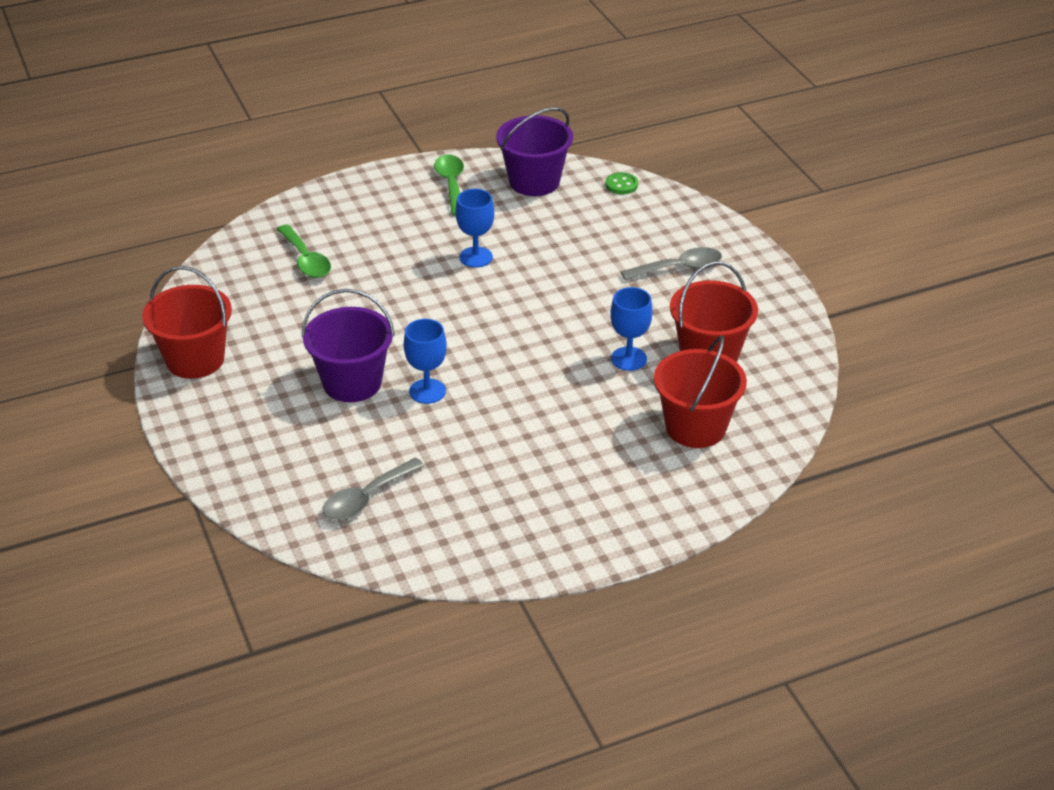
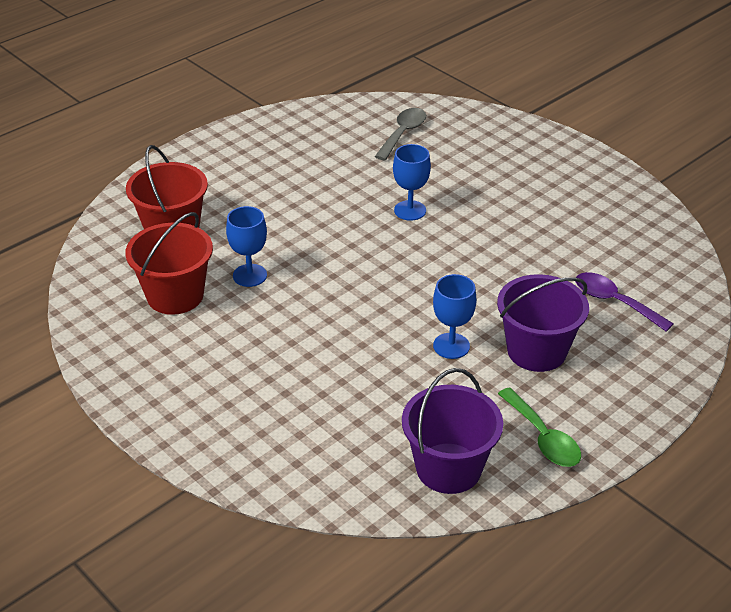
camera: 160 degrees right, 0 degrees up
(195, 359) = (617, 193): red bucket -> none
(305, 260) = (615, 302): green spoon -> purple spoon
(352, 383) = (475, 204): purple bucket -> purple bucket (536, 351)
(621, 185) = (339, 492): green button -> none
(679, 268) = (231, 385): grey spoon -> none

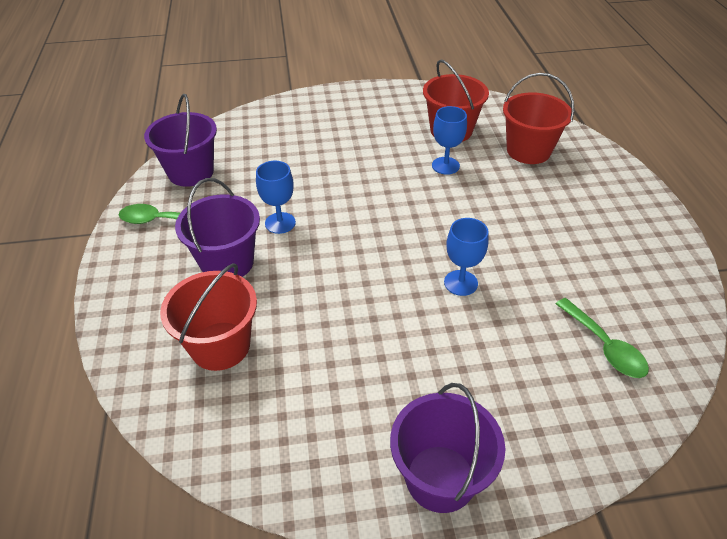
camera: 125 degrees right, 5 degrees up
(403, 134) = (604, 346): grey spoon -> green spoon
(580, 165) = (440, 478): none -> purple bucket
(615, 302) = (220, 346): purple spoon -> red bucket

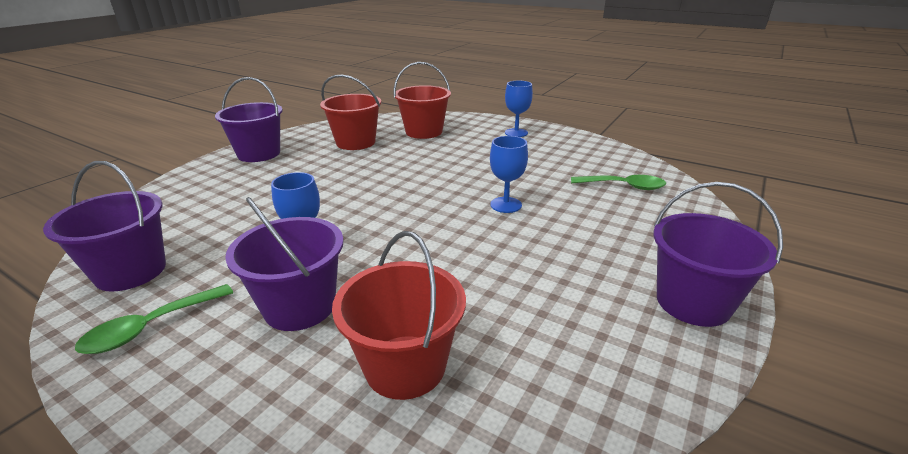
camera: 50 degrees left, 15 degrees down
(367, 102) = (259, 154): none -> purple bucket
(445, 166) = (384, 159): blue goblet -> blue goblet (516, 133)

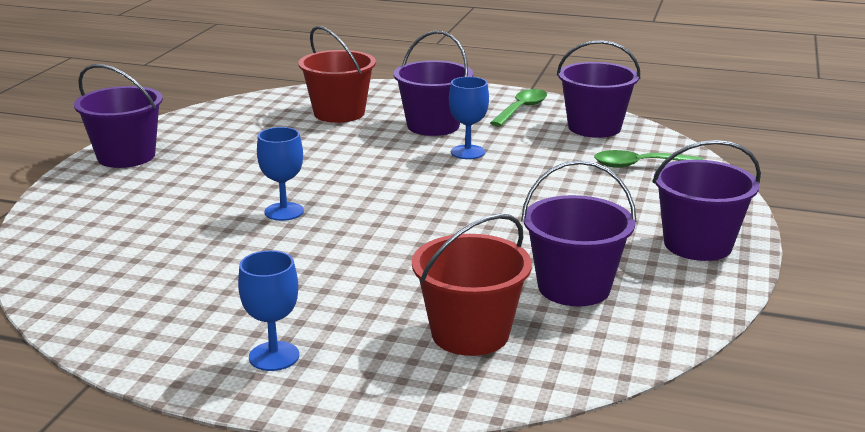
camera: 165 degrees right, 5 degrees down
(355, 142) = (574, 287): red bucket -> purple bucket
(623, 186) = (117, 254): green spoon -> green spoon (639, 165)

